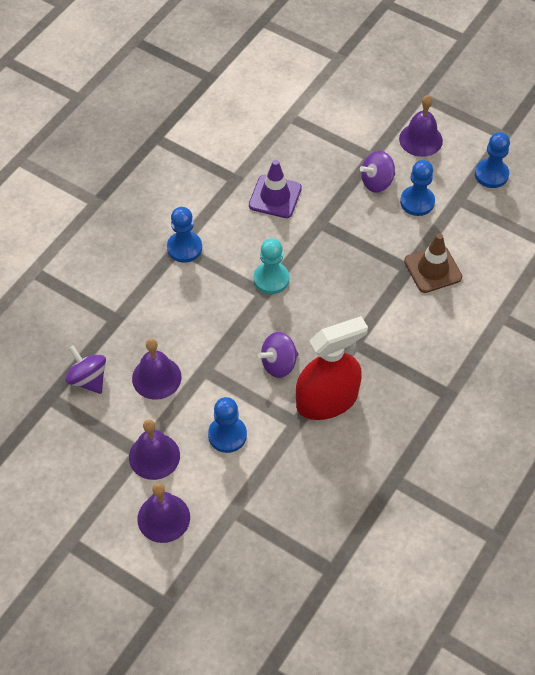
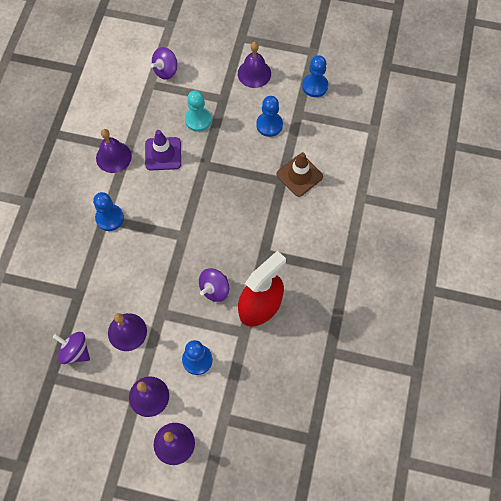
camera: 20 degrees left, 10 degrees up
(215, 183) = (113, 157): none -> purple bell
(271, 279) = (184, 222): turquoise pawn -> turquoise pawn (198, 120)
(377, 182) = (234, 118): purple spinning top -> purple spinning top (166, 71)

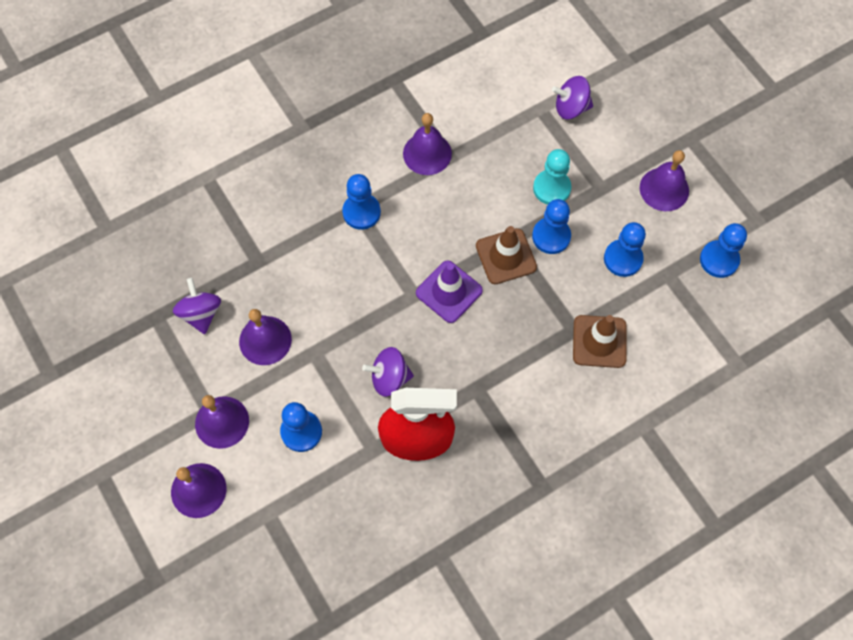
camera: 45 degrees right, 0 degrees up
(163, 154) = (479, 193): purple traffic cone -> purple traffic cone (449, 292)
(210, 174) = (506, 256): none -> brown traffic cone
(223, 144) = (551, 236): none -> blue pawn

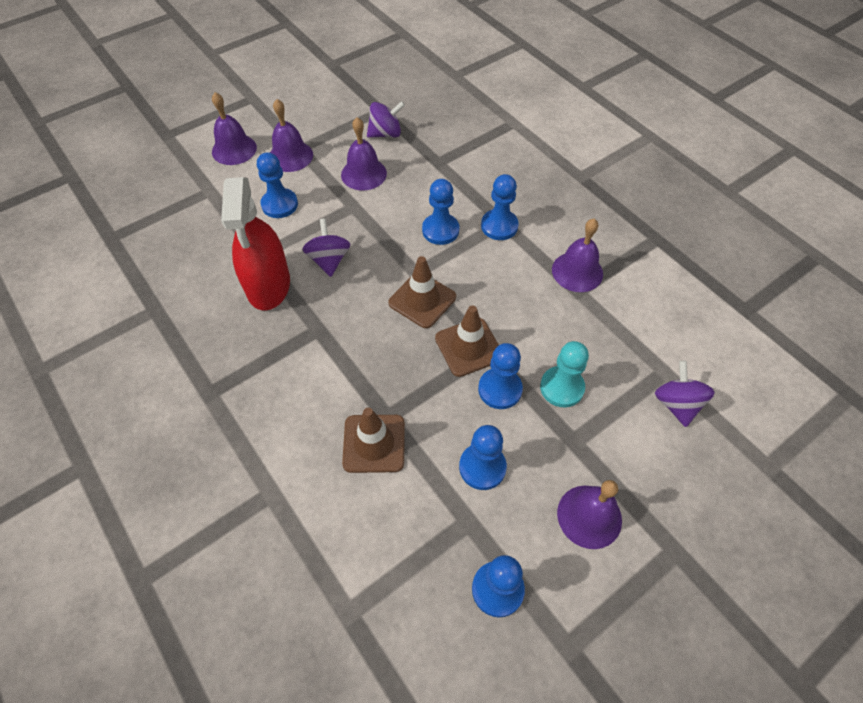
camera: 85 degrees right, 10 degrees down
(360, 267) = (440, 230): none -> blue pawn
(449, 292) = (422, 300): purple traffic cone -> brown traffic cone

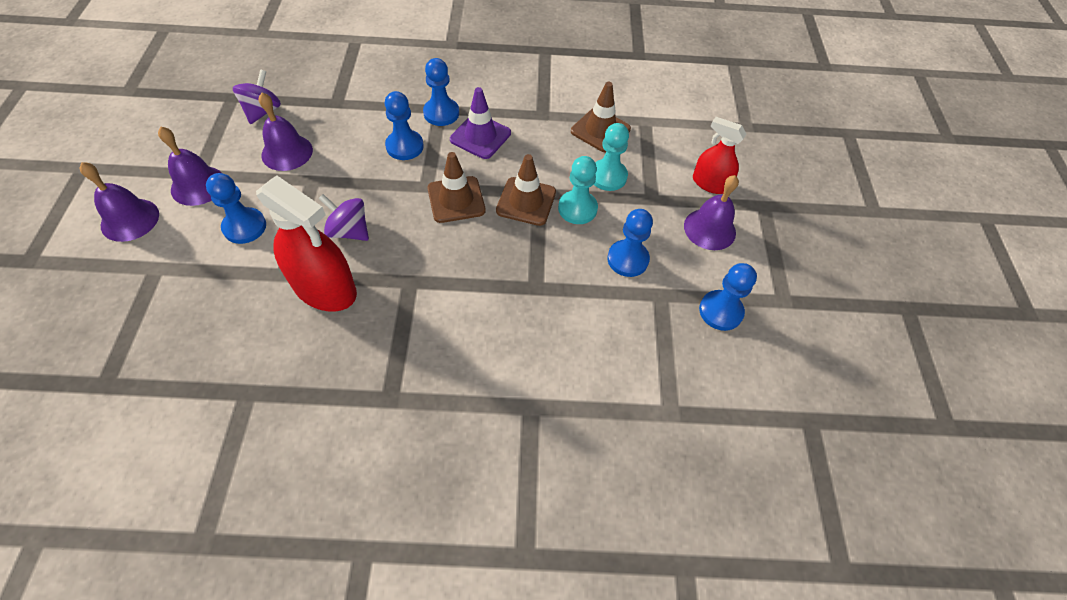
camera: 55 degrees left, 0 degrees up
(374, 443) = (550, 310): brown traffic cone -> brown traffic cone (600, 130)
(500, 389) = (577, 208): blue pawn -> turquoise pawn
(504, 267) = (480, 136): none -> purple traffic cone
(577, 271) = (527, 104): purple bell -> none
(648, 480) = (710, 183): none -> red spray bottle
(676, 404) = (672, 133): purple spinning top -> none

